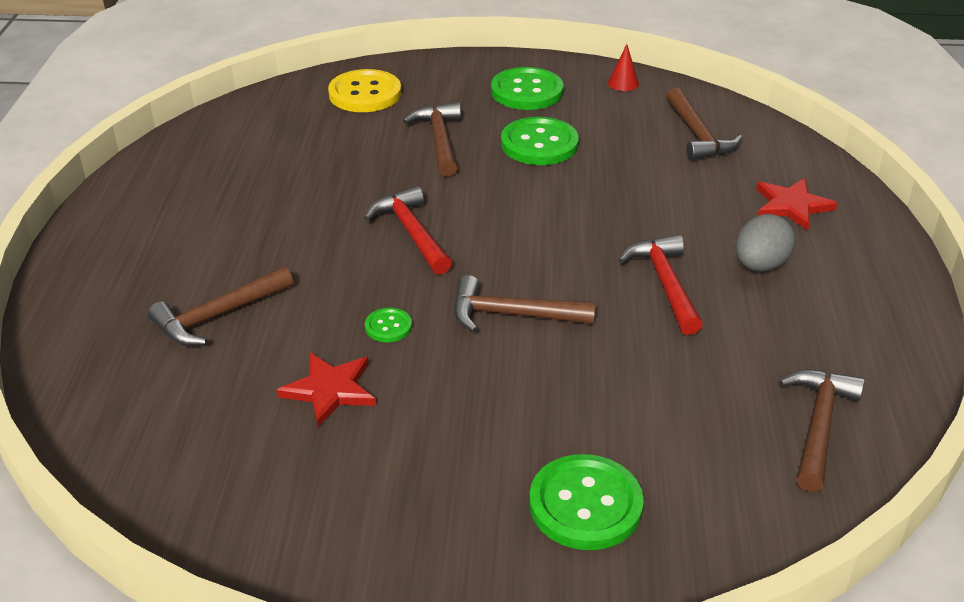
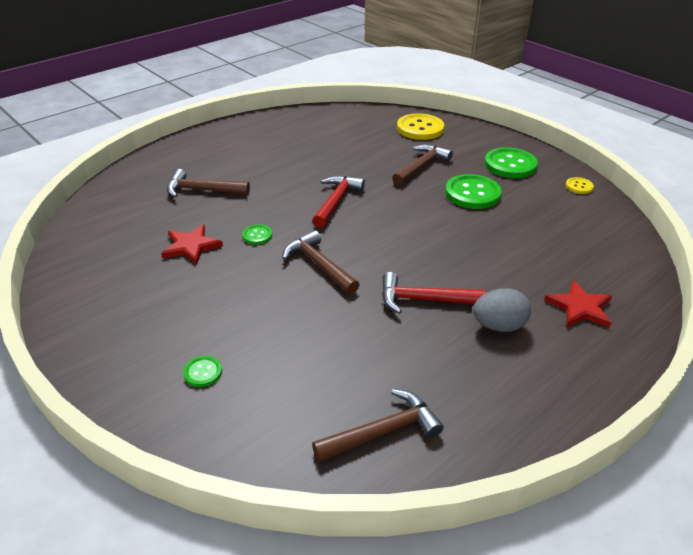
camera: 45 degrees right, 0 degrees up
(585, 505) = (203, 372): green button -> green button, size x0.49
(623, 83) = (579, 186): red cone -> yellow button
(664, 284) = (423, 300): red hammer -> red hammer turned 120 degrees counterclockwise
(698, 135) = (581, 236): brown hammer -> none

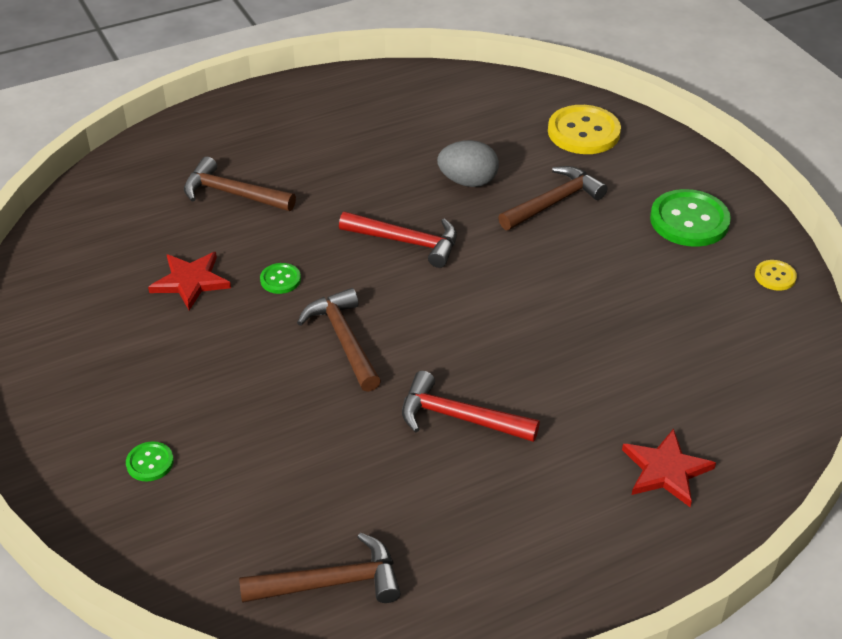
camera: 15 degrees right, 5 degrees up
(336, 201) = (407, 242): red hammer -> red hammer turned 75 degrees clockwise
(472, 193) = (607, 262): green button -> none
(499, 326) = (540, 475): grey egg -> grey egg (468, 181)

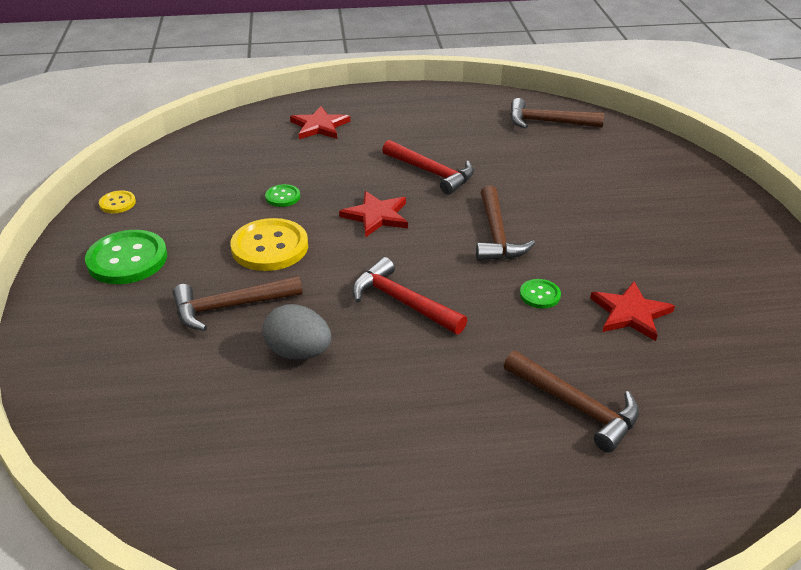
camera: 160 degrees left, 5 degrees down
(150, 463) = (662, 192): green button -> green button (282, 197)
(487, 331) = (376, 216): none -> red star
(583, 132) = (117, 383): yellow button -> yellow button (270, 247)

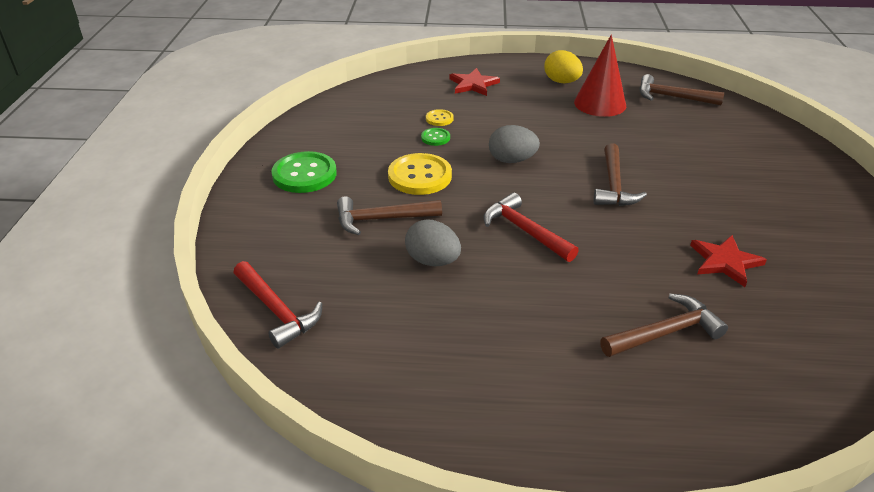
camera: 10 degrees right, 0 degrees up
(117, 203) = (302, 130): yellow button -> yellow button (439, 119)
(376, 216) = (512, 160): red star -> grey egg
(421, 114) = (561, 82): none -> yellow egg
(432, 173) = (564, 130): red hammer -> red hammer (277, 311)
(468, 137) = (600, 103): none -> red cone
(539, 295) = (645, 238): green button -> none
(576, 406) = (665, 332): brown hammer -> brown hammer turned 75 degrees counterclockwise

